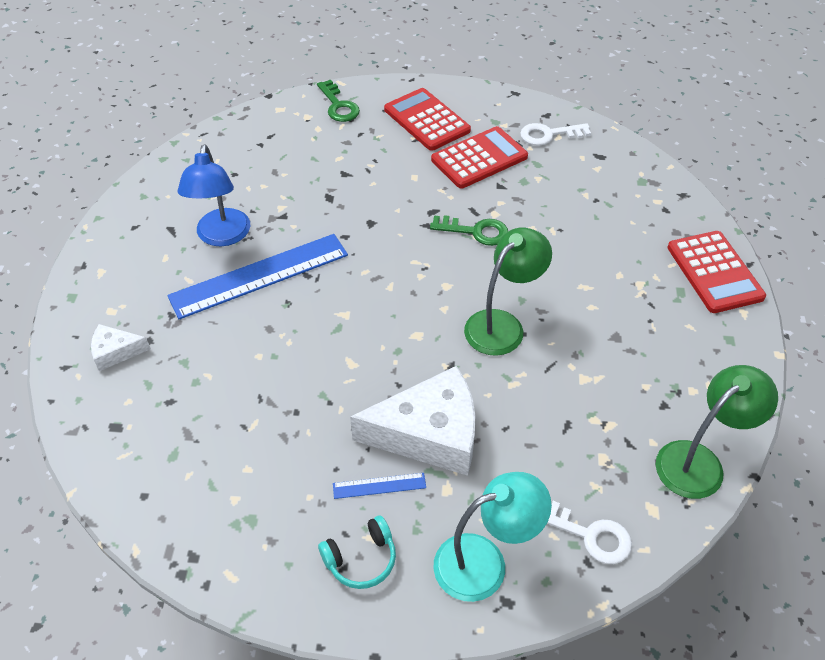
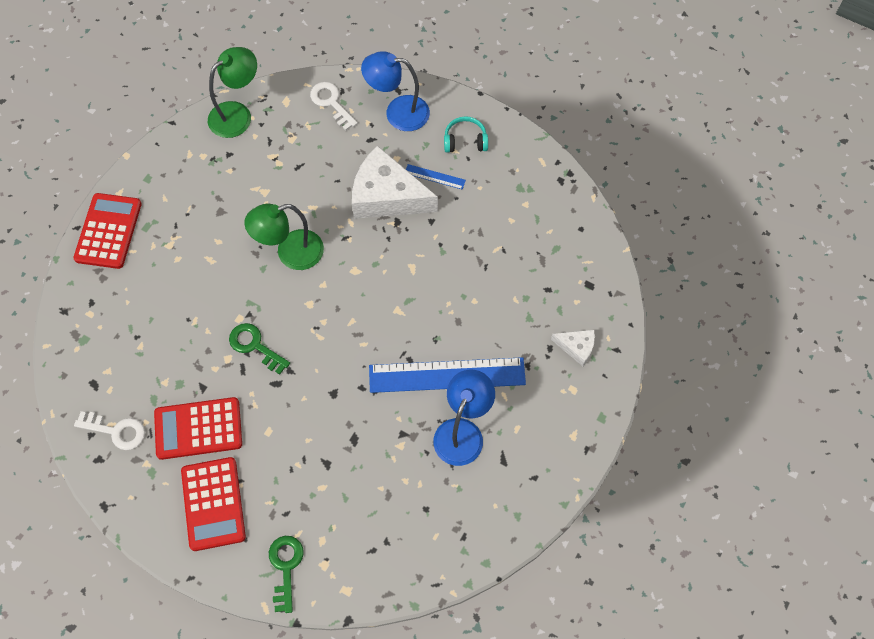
camera: 155 degrees left, 15 degrees up
(484, 562) = (398, 112): turquoise lamp -> blue lamp
(699, 461) = (237, 114): green lamp -> green lamp turned 150 degrees clockwise

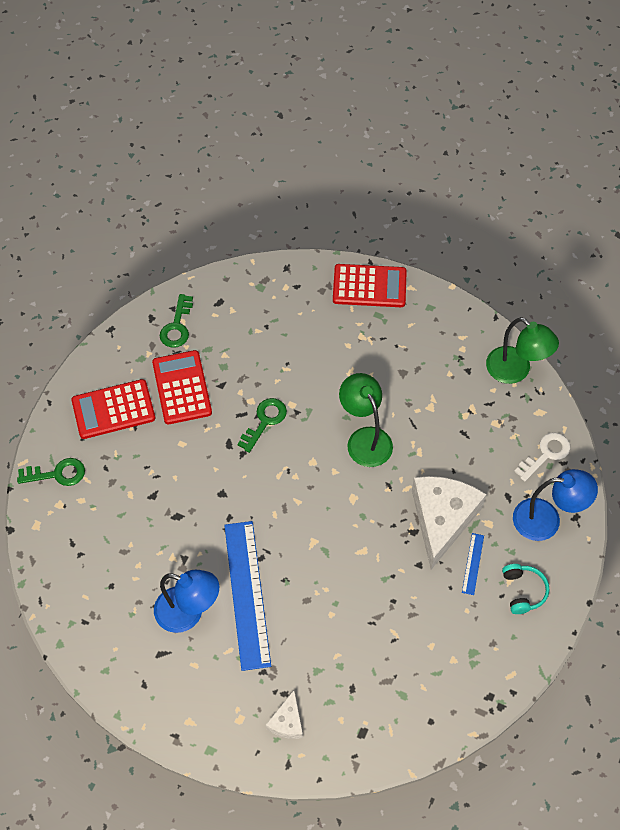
camera: 85 degrees right, 5 degrees down
(116, 431) = (177, 326): white key -> green key
(398, 112) = (546, 520): blue lamp -> blue lamp turned 90 degrees clockwise

